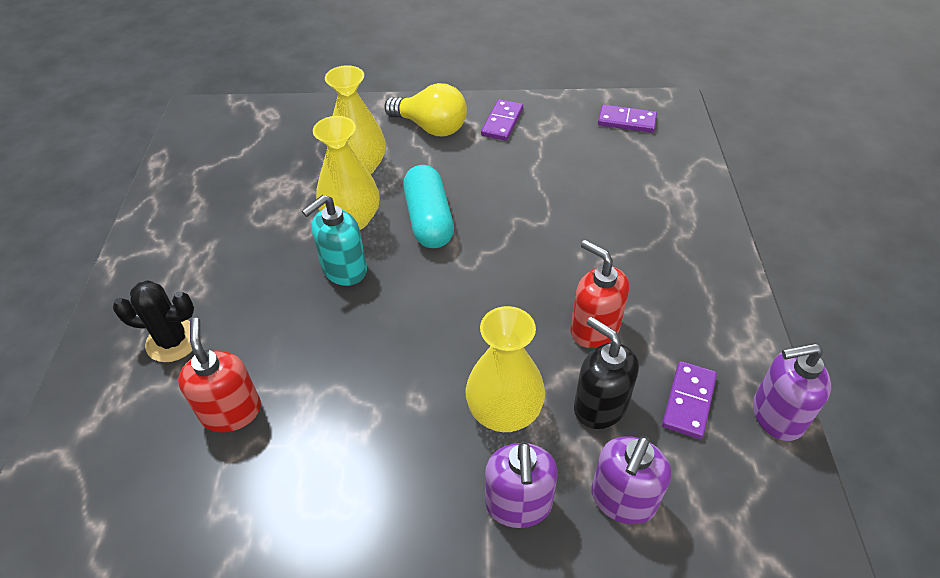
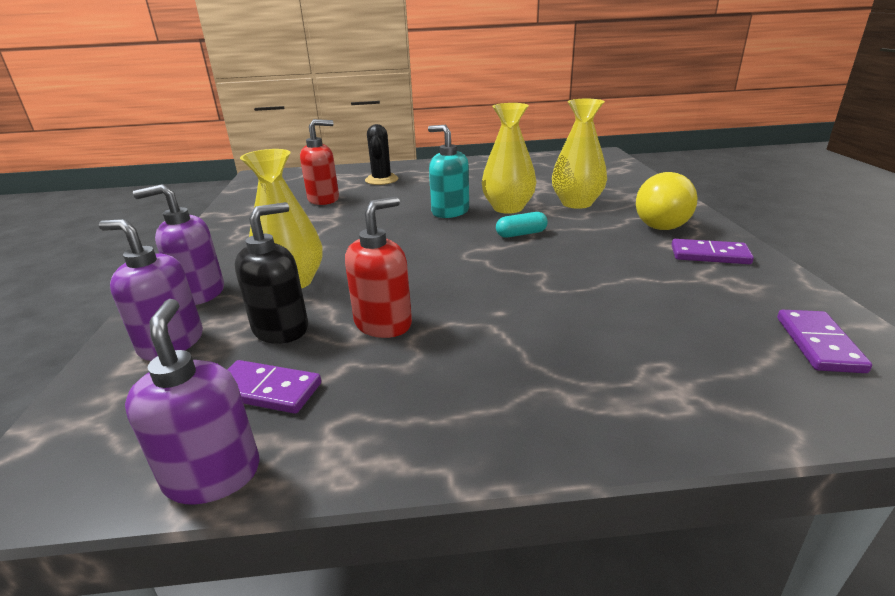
camera: 85 degrees right, 20 degrees down
(429, 220) = (521, 234): turquoise capsule -> turquoise capsule, size x0.54

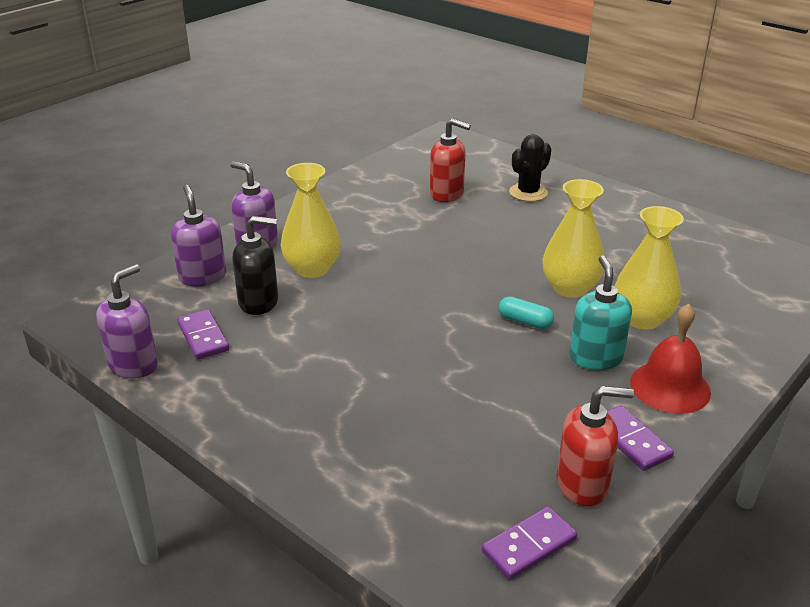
camera: 45 degrees right, 5 degrees up
(383, 323) = (310, 335): red soap dispenser -> red soap dispenser (582, 484)
(450, 212) = (515, 264): turquoise soap dispenser -> turquoise soap dispenser (595, 357)
(661, 222) = (670, 387): yellow light bulb -> red bell

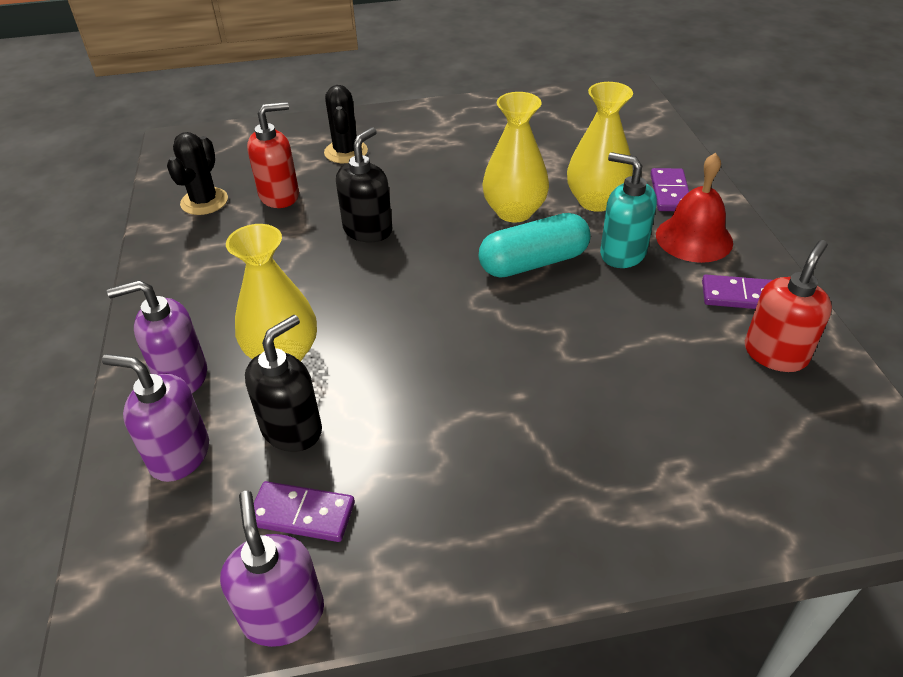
camera: 50 degrees left, 10 degrees up
(404, 174) = (204, 201): none -> black cactus
(461, 241) = (368, 230): none -> black soap dispenser
(525, 321) = (533, 262): turquoise capsule -> turquoise capsule, size x1.86
(529, 545) = (829, 428): purple domino -> purple domino (670, 193)

